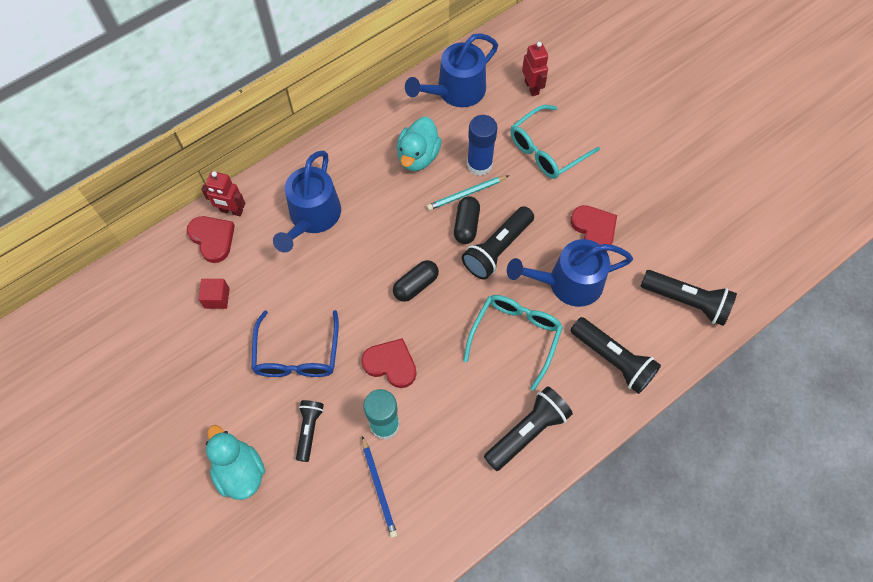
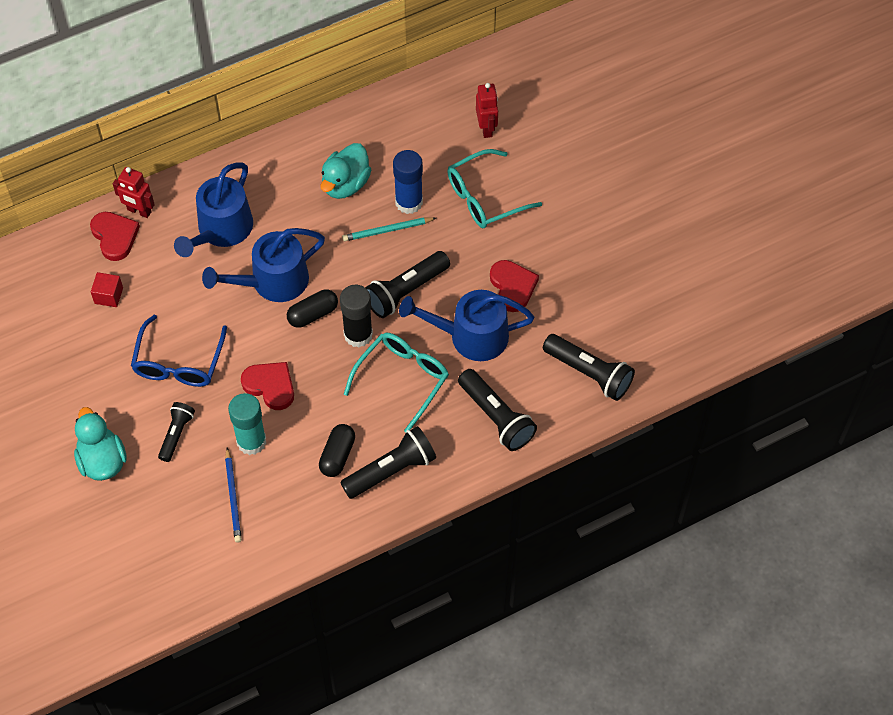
camera: 10 degrees right, 5 degrees down
(456, 91) = (402, 120): blue watering can -> blue watering can (273, 281)
(463, 298) = (358, 334): none -> black glue stick
(466, 225) = (379, 262): black capsule -> black capsule (337, 455)

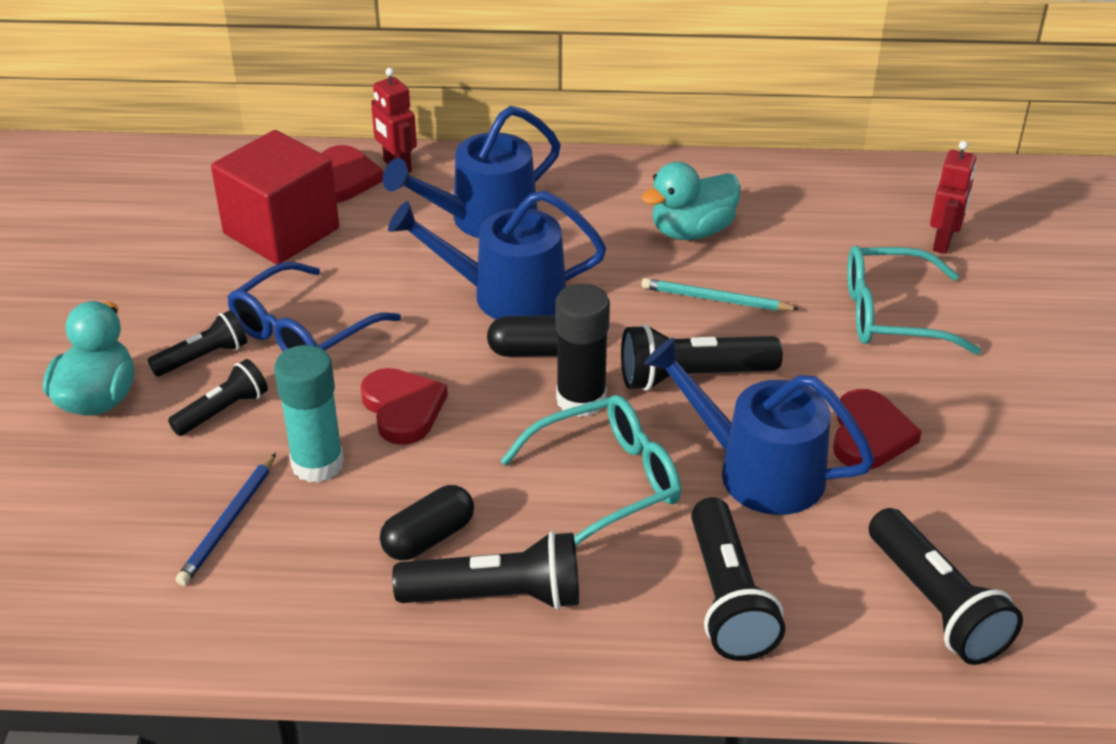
camera: 30 degrees right, 20 degrees down
(108, 296) = (281, 231): red cube -> red cube, size x2.32
(137, 406) = (204, 357): none -> black flashlight
(409, 202) = (770, 280): blue glue stick -> none

